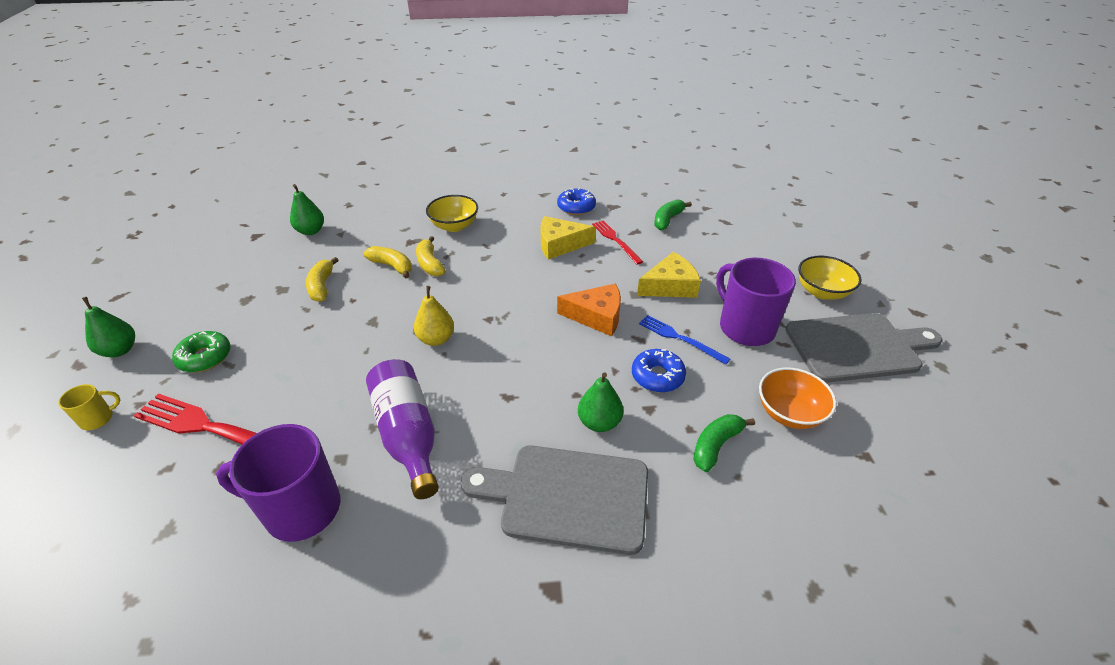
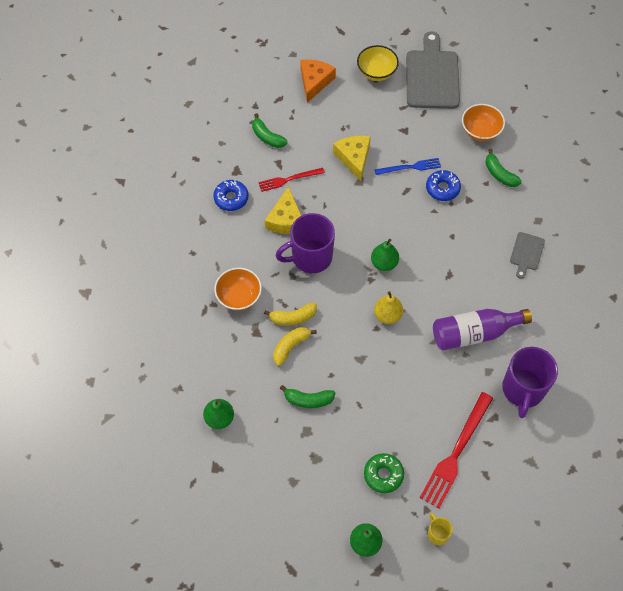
camera: 80 degrees left, 20 degrees up
(322, 286) = (308, 400): yellow banana -> green banana
(454, 226) = (239, 296): yellow bowl -> orange bowl
(567, 497) = (526, 253): grey cutting board -> grey cutting board, size x0.49
(596, 316) = (379, 210): orange cheese -> orange cheese (314, 82)
(599, 422) = (476, 228): green pear -> green pear (384, 263)
(680, 338) = (410, 167): blue fork -> blue fork turned 150 degrees counterclockwise
(745, 327) = (405, 127): purple mug -> purple mug (310, 257)

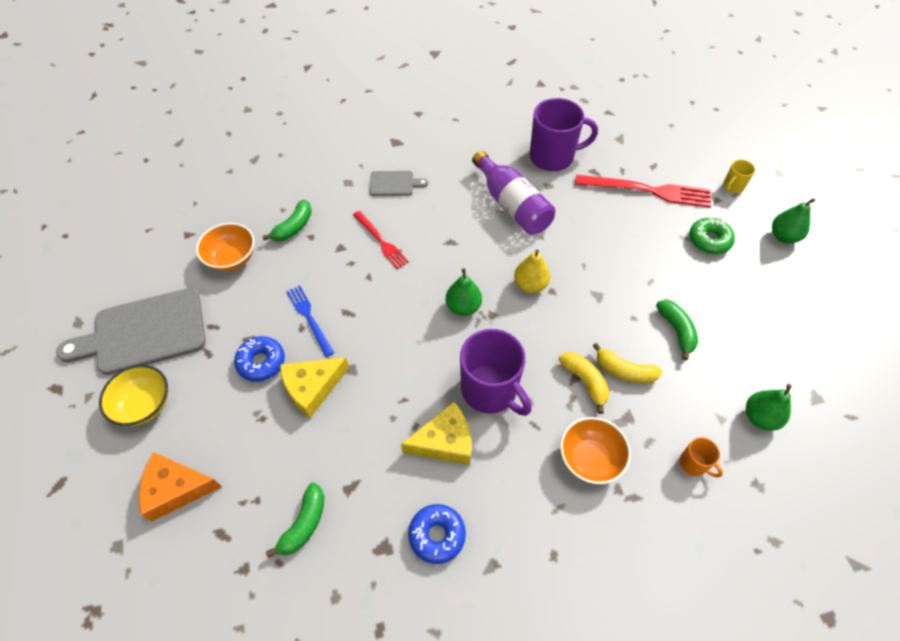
camera: 110 degrees left, 5 degrees down
(208, 357) = (693, 464): none -> orange mug
(289, 179) = (375, 462): red fork -> red fork (381, 241)
(442, 188) = (332, 276): blue donut -> blue donut (261, 362)

